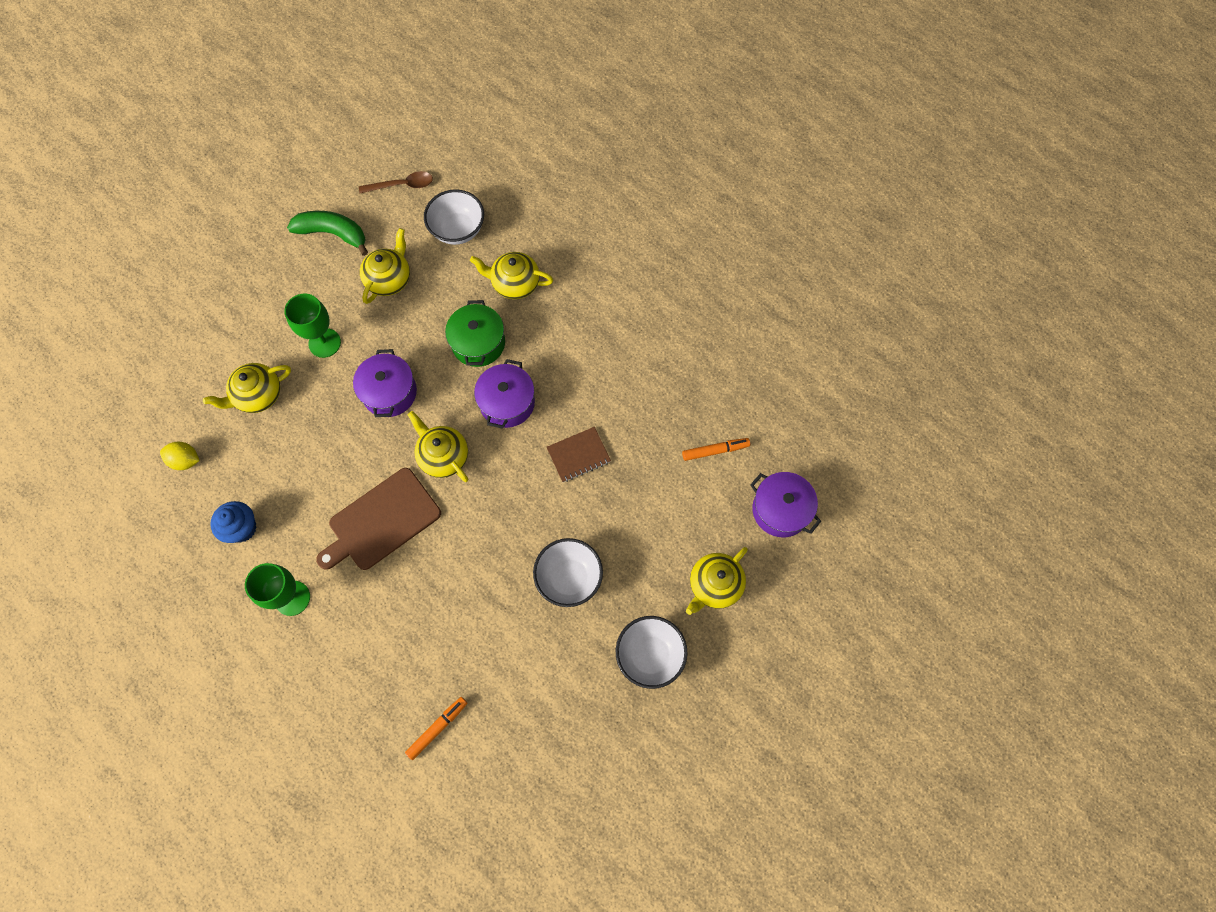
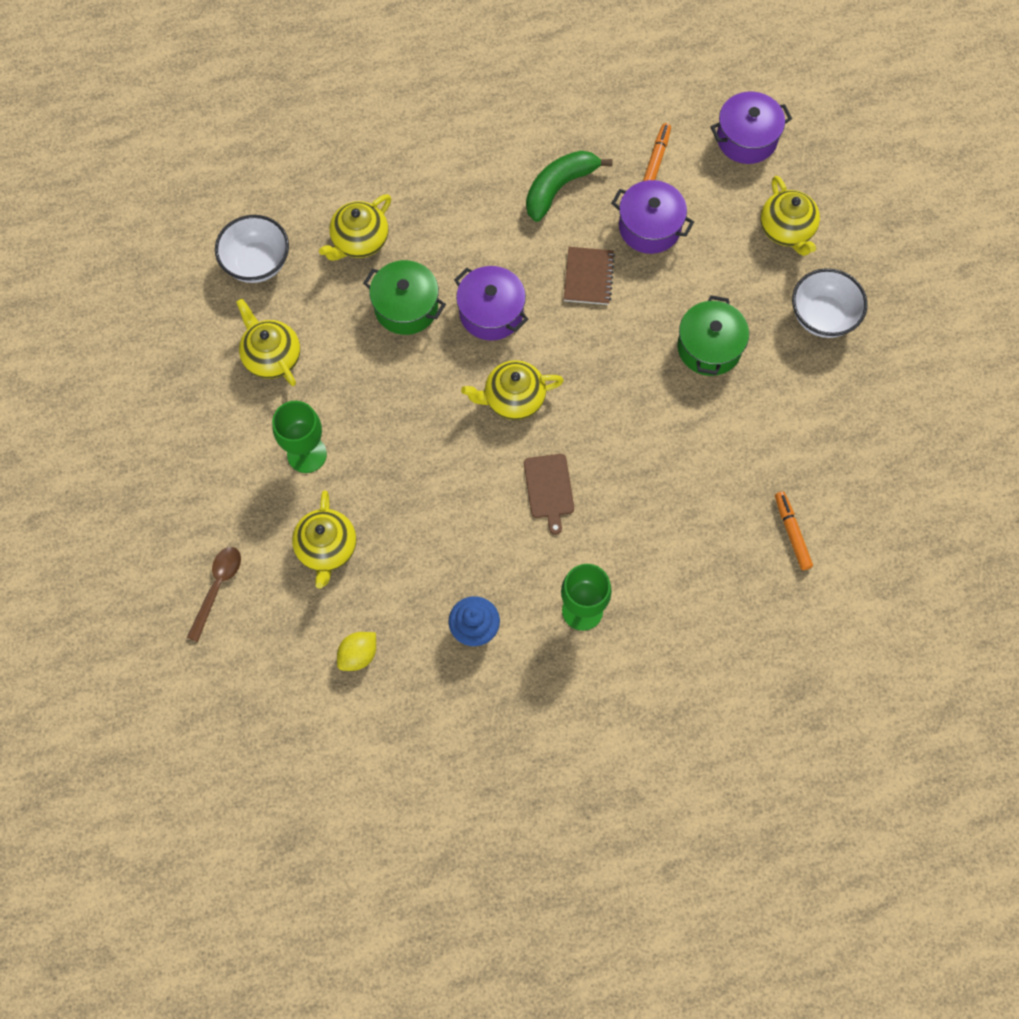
camera: 60 degrees left, 0 degrees up
(333, 234) = (174, 387): green banana -> green banana (559, 188)
(381, 521) = (549, 489): brown cutting board -> brown cutting board, size x0.57
(389, 392) = (408, 416): purple pot -> purple pot (649, 227)
(402, 185) = (161, 291): brown spoon -> brown spoon (217, 588)
(569, 578) = (709, 347): white bowl -> green pot

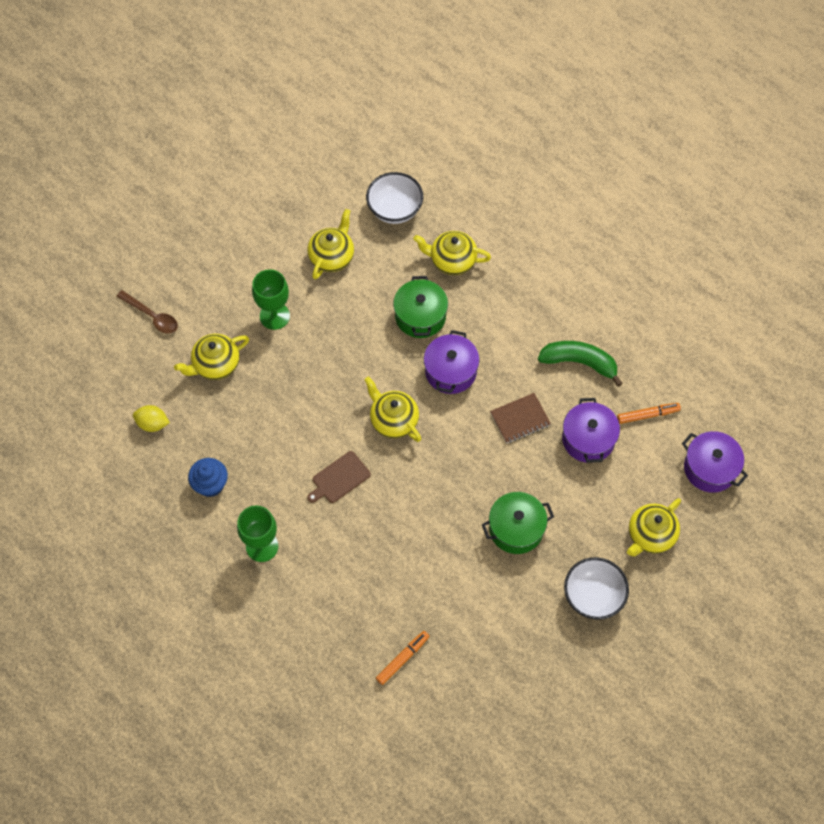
camera: 60 degrees right, 5 degrees down
(217, 588) = (152, 316): brown spoon -> brown spoon turned 45 degrees clockwise

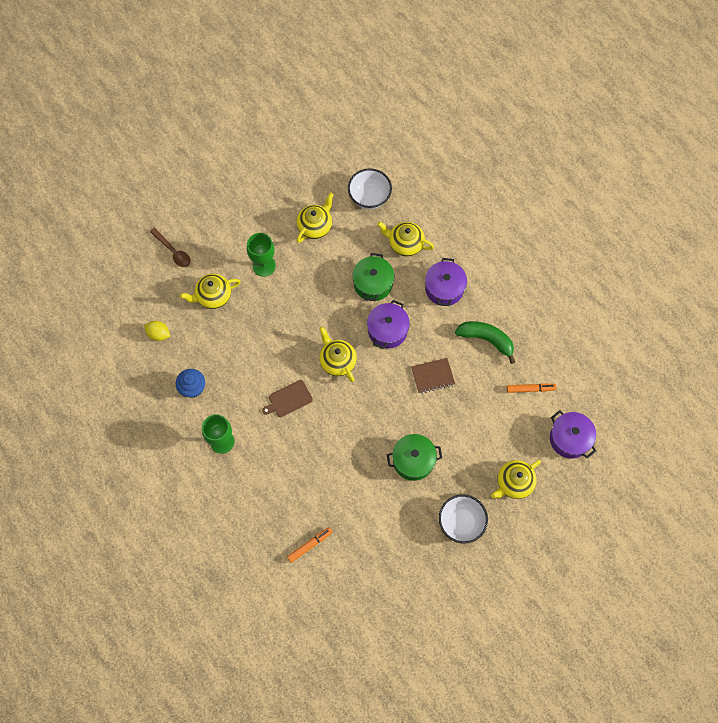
camera: 10 degrees right, 5 degrees up
(588, 439) = (481, 400): purple pot -> purple pot (444, 288)

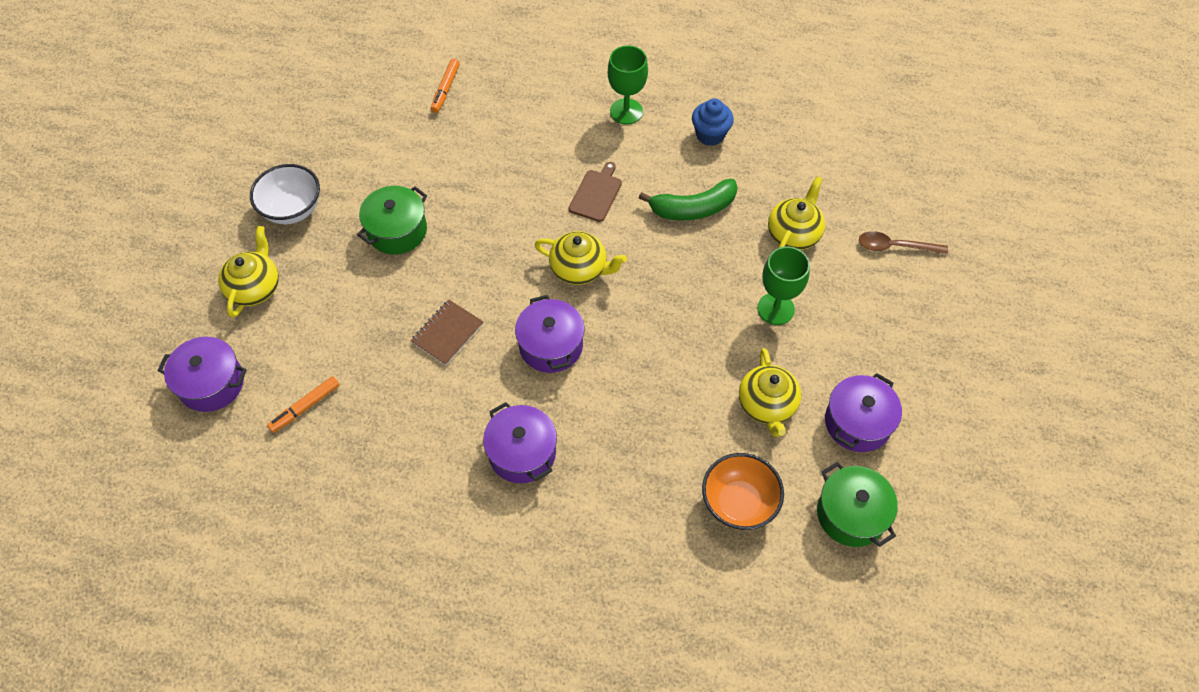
camera: 140 degrees right, 10 degrees down
(159, 334) = (805, 156): yellow lemon -> none
(284, 189) = (857, 422): none -> purple pot
(369, 197) = (738, 503): white bowl -> orange bowl
(373, 283) = (621, 388): green pot -> green pot (851, 514)
(405, 244) = (628, 474): yellow teapot -> none
(486, 339) = (411, 427): green banana -> green banana (693, 208)

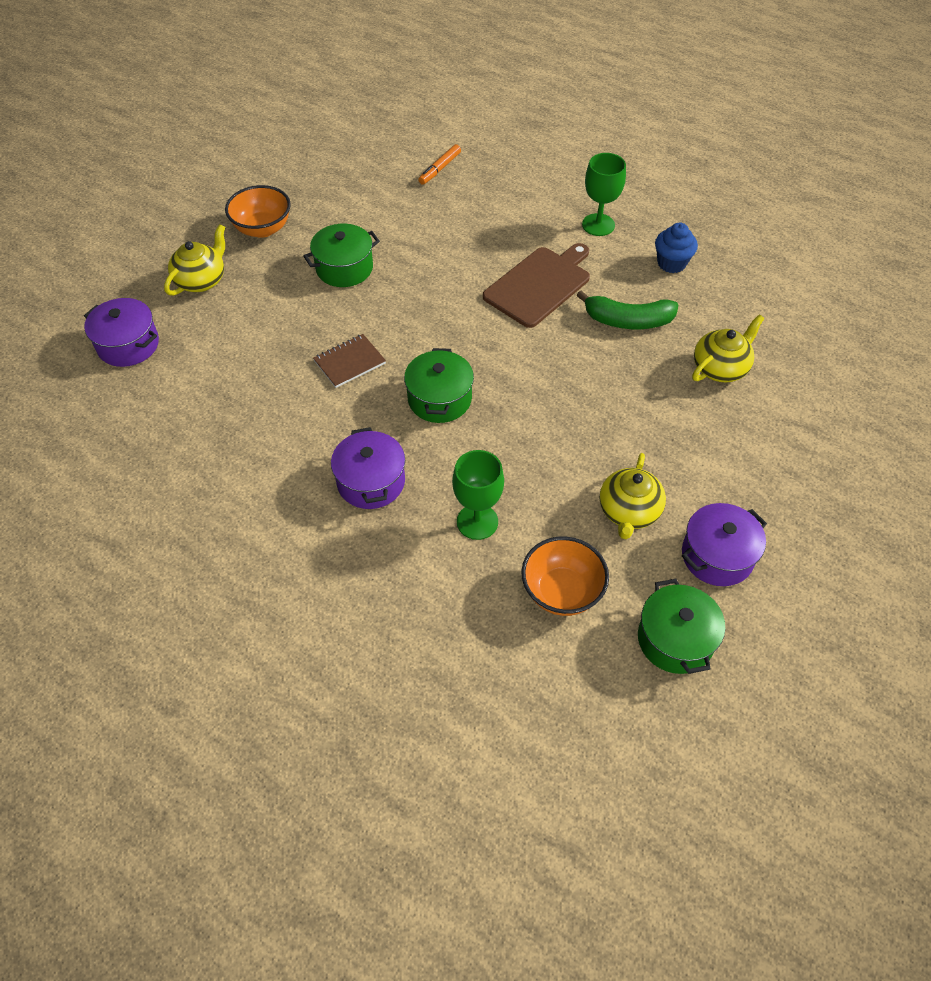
camera: 20 degrees right, 5 degrees down
(292, 209) = (262, 229): white bowl -> orange bowl
(306, 407) = (197, 386): orange marker -> none
(551, 346) = (439, 399): purple pot -> green pot
(579, 269) = (496, 342): yellow teapot -> none
(596, 194) = (540, 285): brown cutting board -> brown cutting board, size x1.77
(775, 309) = (674, 428): green goblet -> green goblet (477, 522)
(895, 246) = (822, 407): brown spoon -> none

